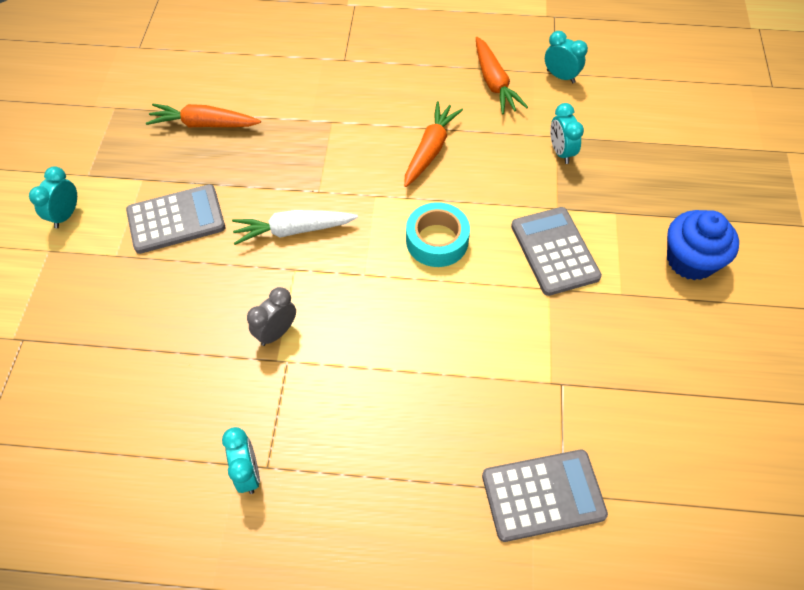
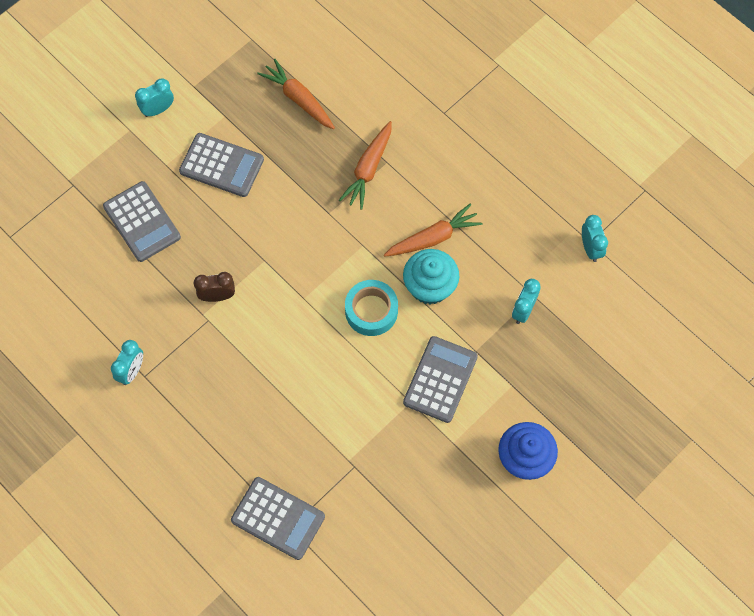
camera: 40 degrees right, 10 degrees up
(133, 321) = (142, 222): none -> grey calculator
(276, 332) = (217, 296): grey clock -> brown clock
(293, 230) = (287, 231): white carrot -> none
(466, 187) = (430, 286): none -> turquoise cupcake
(494, 83) = (534, 216): orange carrot -> orange carrot (368, 169)

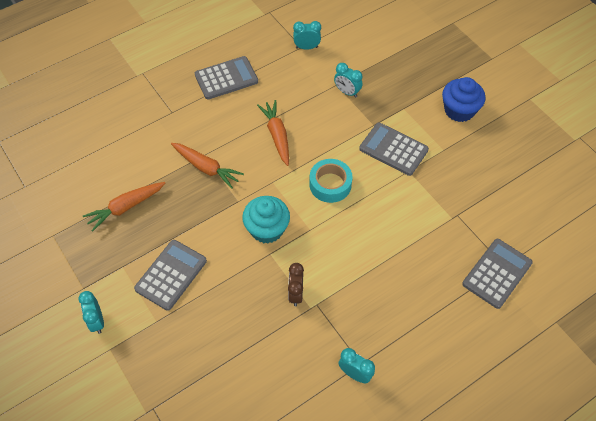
camera: 80 degrees left, 10 degrees down
(142, 222) = (209, 348): grey calculator -> grey calculator (226, 78)
(430, 286) = (317, 144): turquoise cupcake -> turquoise cupcake (267, 229)

